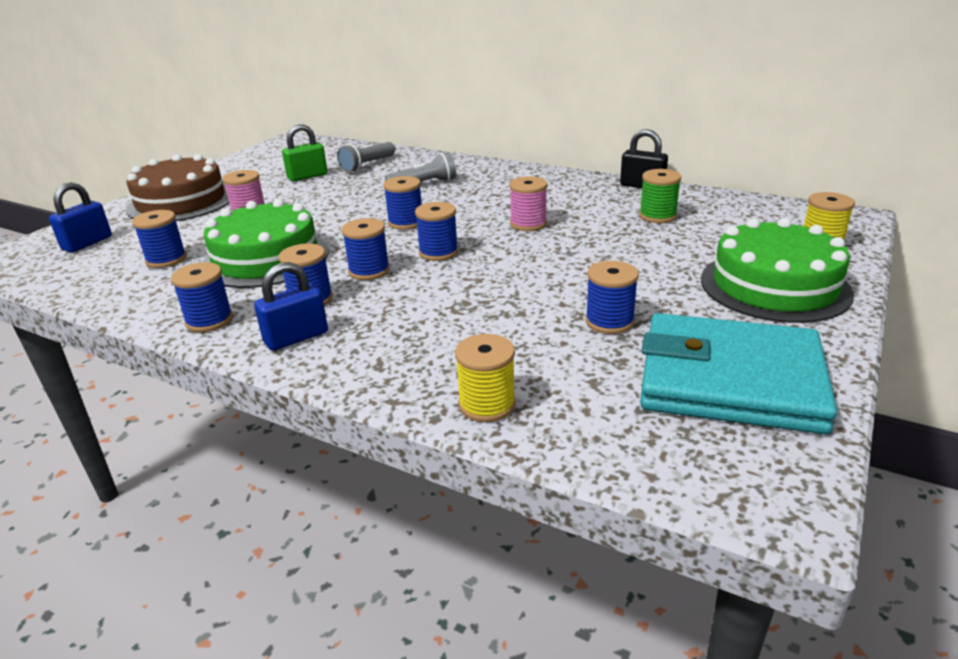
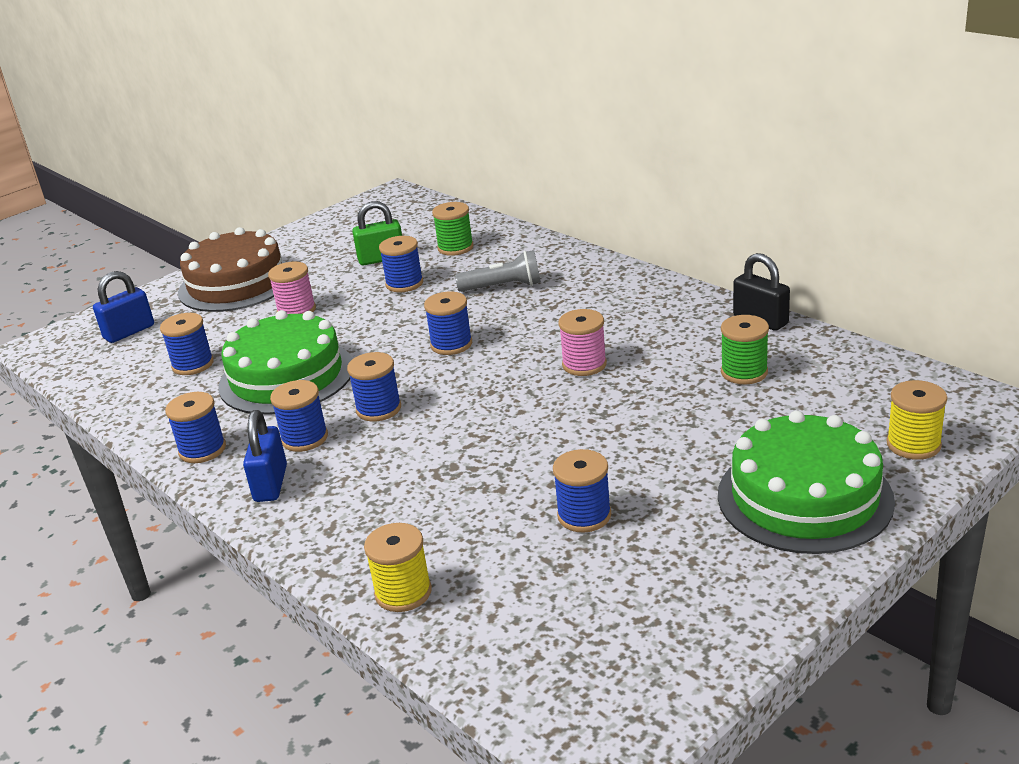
camera: 20 degrees right, 0 degrees up
(296, 337) = (270, 483): blue padlock -> blue padlock turned 75 degrees counterclockwise
(367, 165) = (455, 248): grey flashlight -> green spool
(438, 252) = (462, 393): blue spool -> blue spool (404, 284)
(730, 380) = (658, 609): turquoise wallet -> none

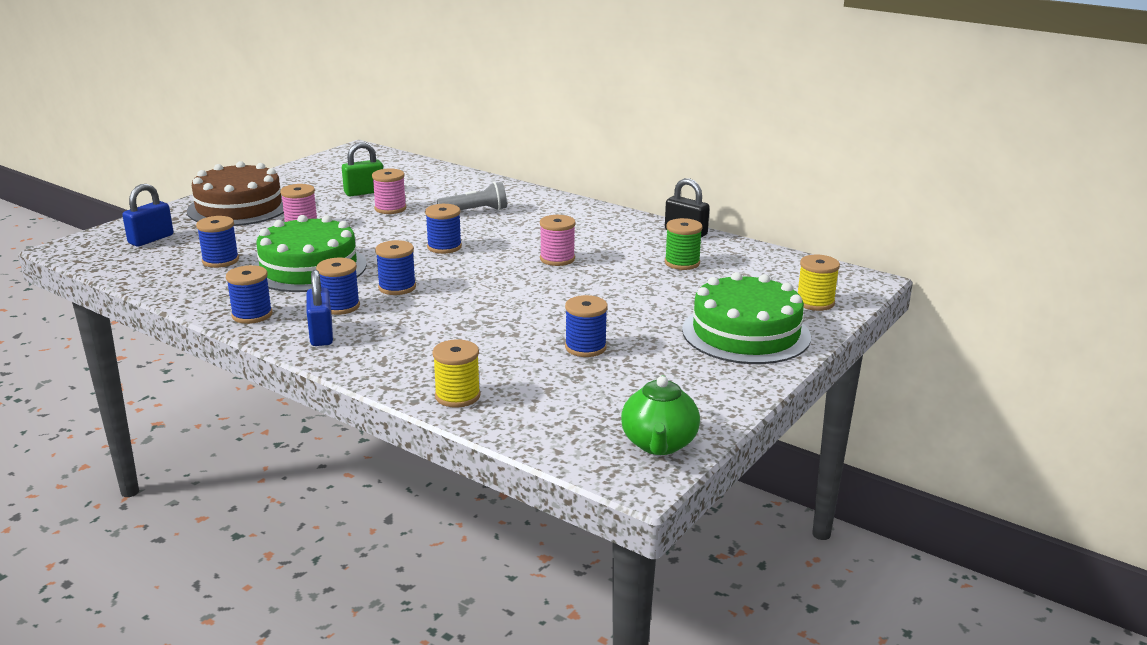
camera: 15 degrees left, 5 degrees down
(404, 284) = (390, 208): blue spool -> pink spool
(455, 248) = (426, 186): green spool -> none
(641, 694) = (659, 444): none -> green teapot

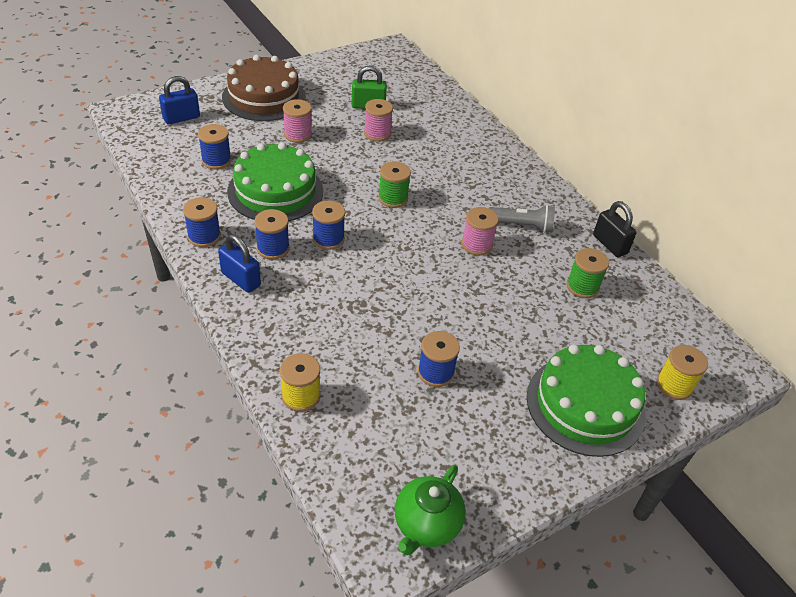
camera: 20 degrees right, 20 degrees up
(321, 335) = (241, 279): blue padlock -> blue padlock turned 60 degrees counterclockwise
(444, 247) = (393, 198): blue spool -> green spool
(475, 211) = (444, 158): grey flashlight -> grey flashlight (522, 225)

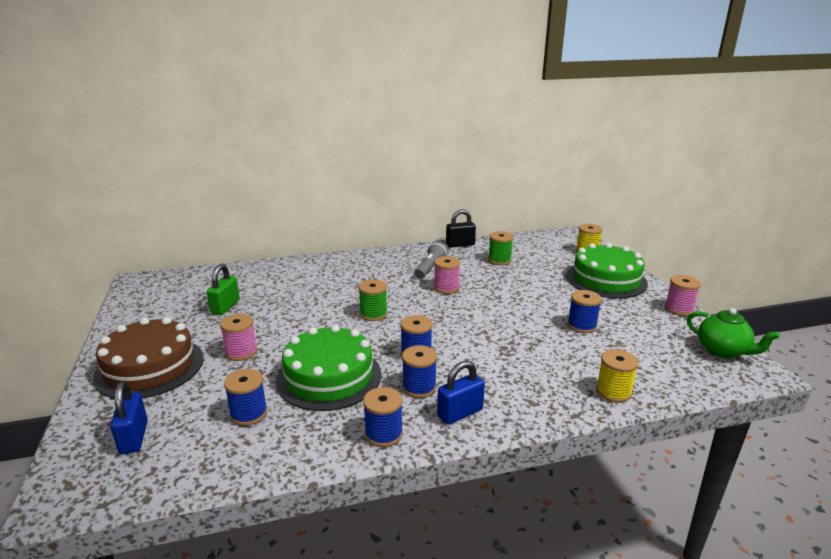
camera: 70 degrees left, 20 degrees down
(377, 134) = (274, 308): pink spool -> pink spool (679, 309)

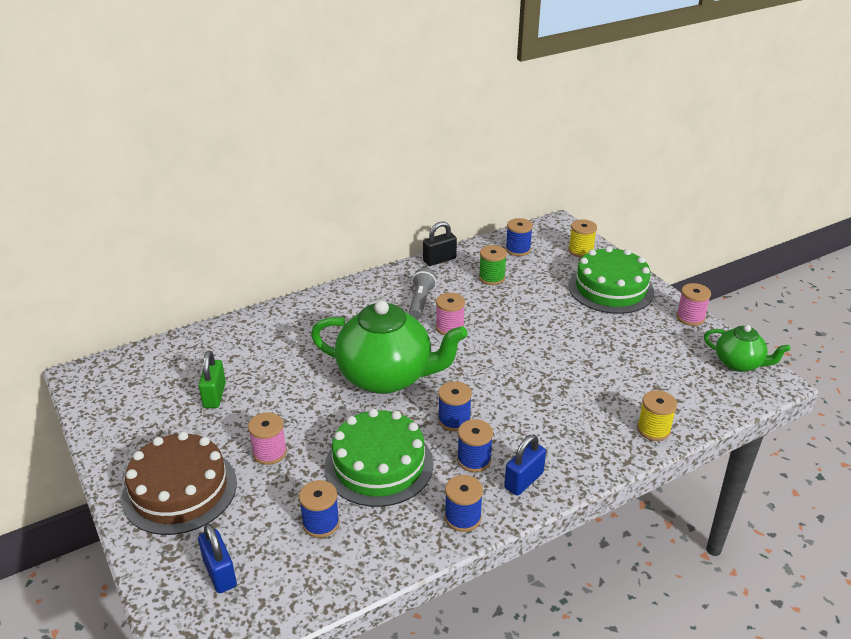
camera: 15 degrees left, 10 degrees up
(373, 314) = (387, 377): green spool -> green teapot
(582, 326) = (604, 355): blue spool -> blue spool (518, 249)

